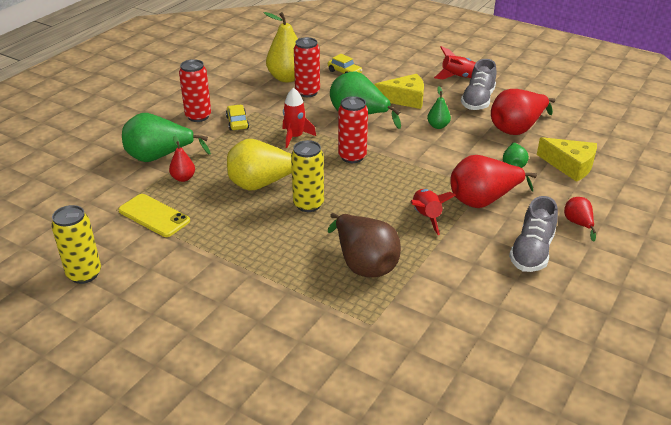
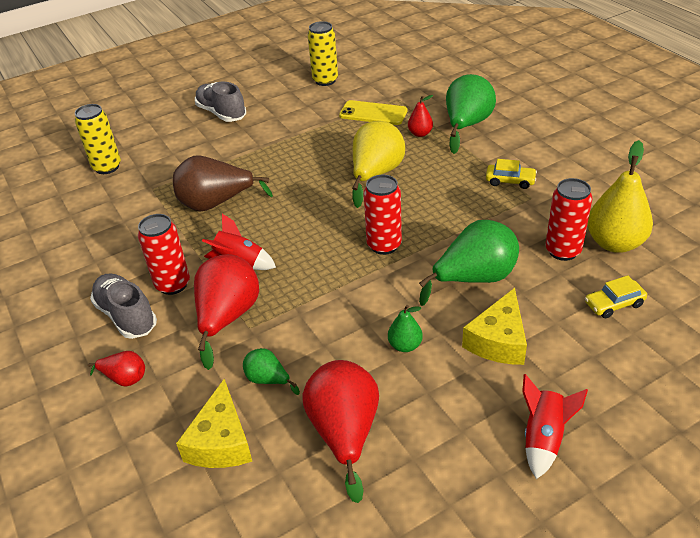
camera: 120 degrees right, 5 degrees up
(154, 216) = (373, 113): yellow phone -> yellow phone turned 45 degrees clockwise
(198, 116) = (538, 158): red can -> red can (173, 284)
(295, 137) = (453, 214): red rocket -> none
(308, 204) = (323, 194): yellow can -> yellow can (107, 167)
(478, 100) = (452, 426): grey shoe -> grey shoe (221, 113)
(570, 166) = (221, 441): yellow cheese -> yellow cheese turned 60 degrees counterclockwise

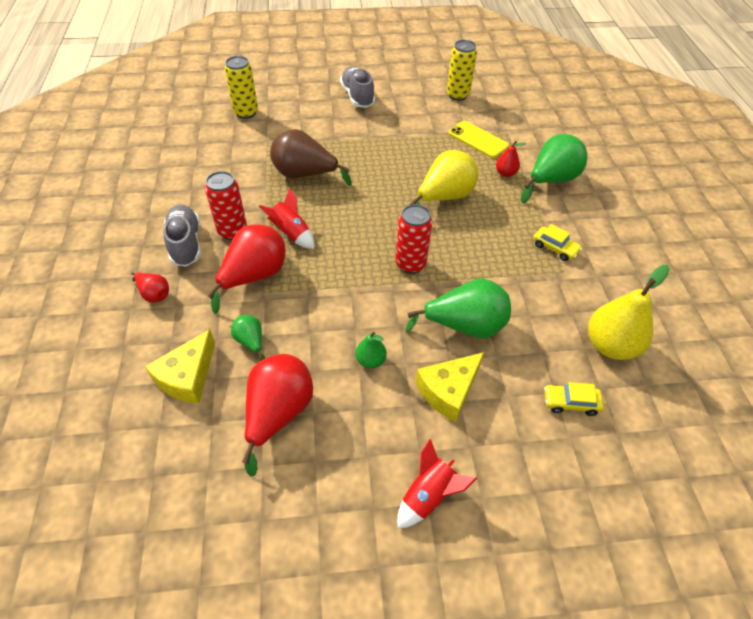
camera: 20 degrees right, 10 degrees up
(563, 251) = (558, 333): red can -> none

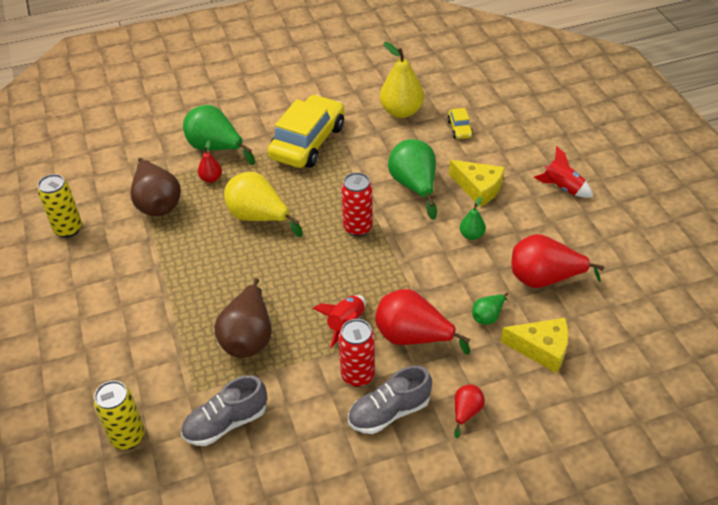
camera: 100 degrees left, 5 degrees down
(357, 96) = (77, 323): grey shoe -> grey shoe (226, 423)
(478, 140) = (157, 203): yellow phone -> brown pear
(555, 248) = (308, 142): yellow car -> yellow car, size x2.38

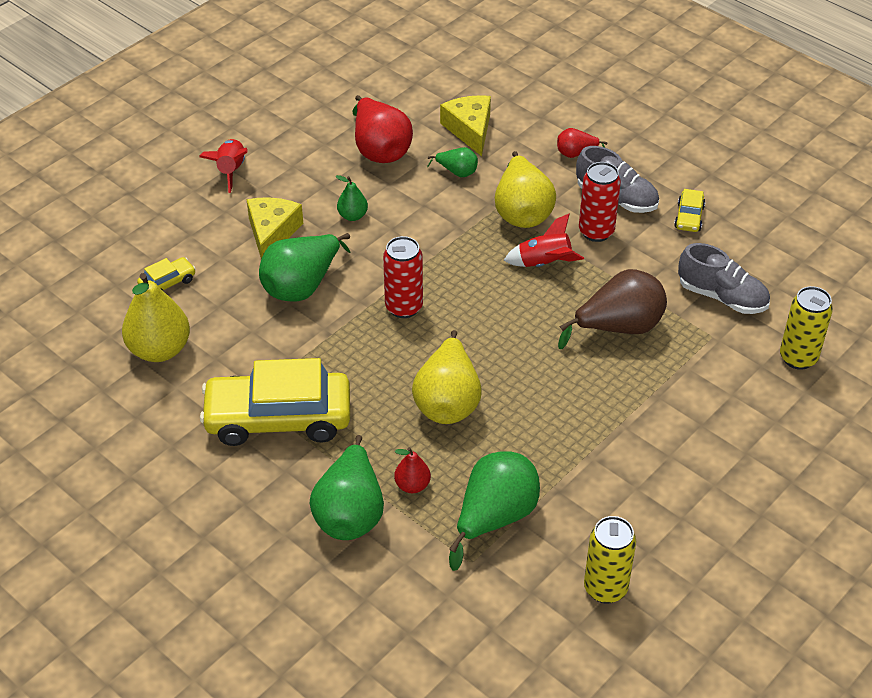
camera: 120 degrees left, 0 degrees up
(157, 203) = (494, 518): brown pear -> green pear
(330, 455) = (689, 217): none -> yellow car
(413, 337) = (522, 212): red pear -> yellow pear

